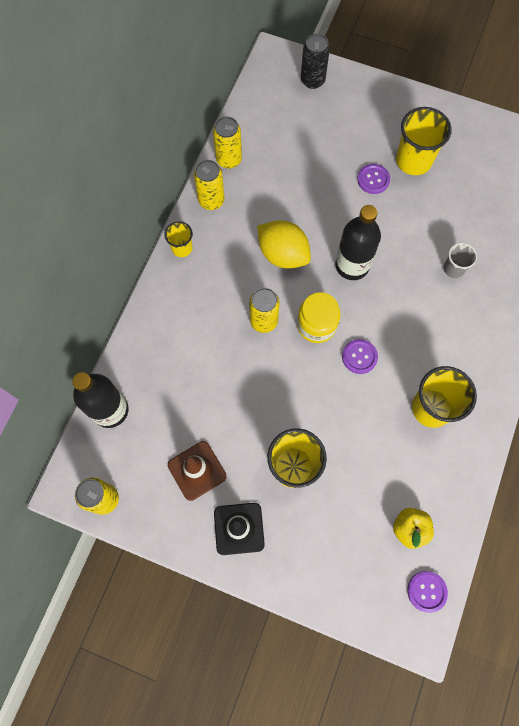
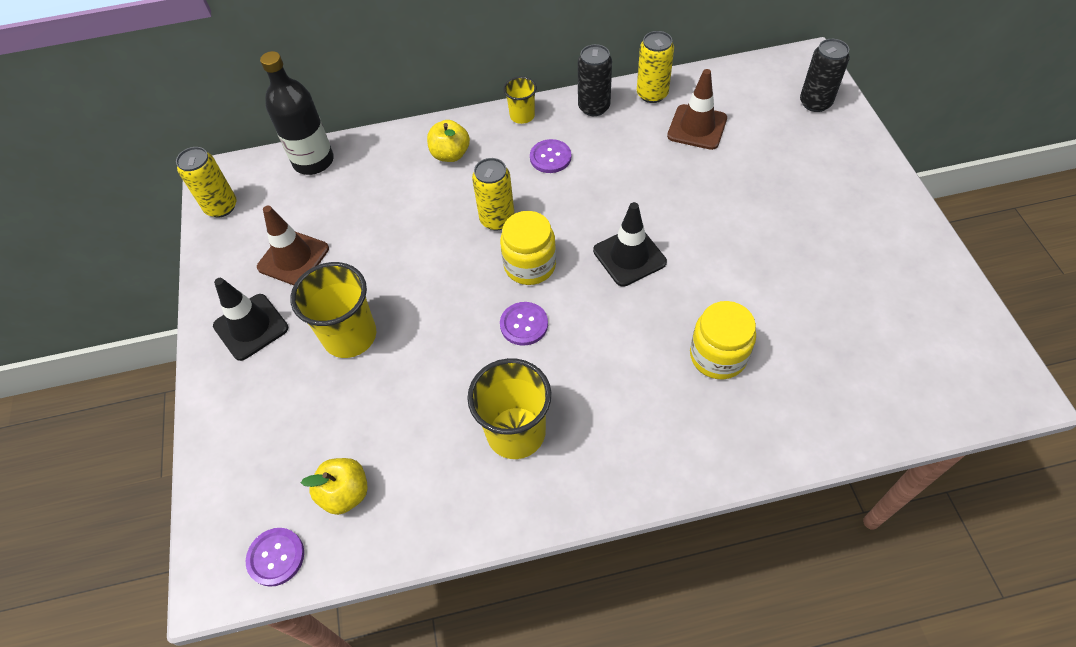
camera: 60 degrees right, 15 degrees down
(181, 315) = (450, 154): none -> yellow apple
(211, 200) = (594, 107): yellow can -> black can
(279, 156) = (697, 127): none -> brown traffic cone
(283, 254) = (587, 192): yellow lemon -> none
(352, 265) = (629, 256): black bottle -> black traffic cone
(373, 179) = (753, 217): purple button -> purple button (550, 157)
(413, 160) = (818, 239): yellow cup -> none
(453, 269) = (718, 356): grey cup -> yellow jar

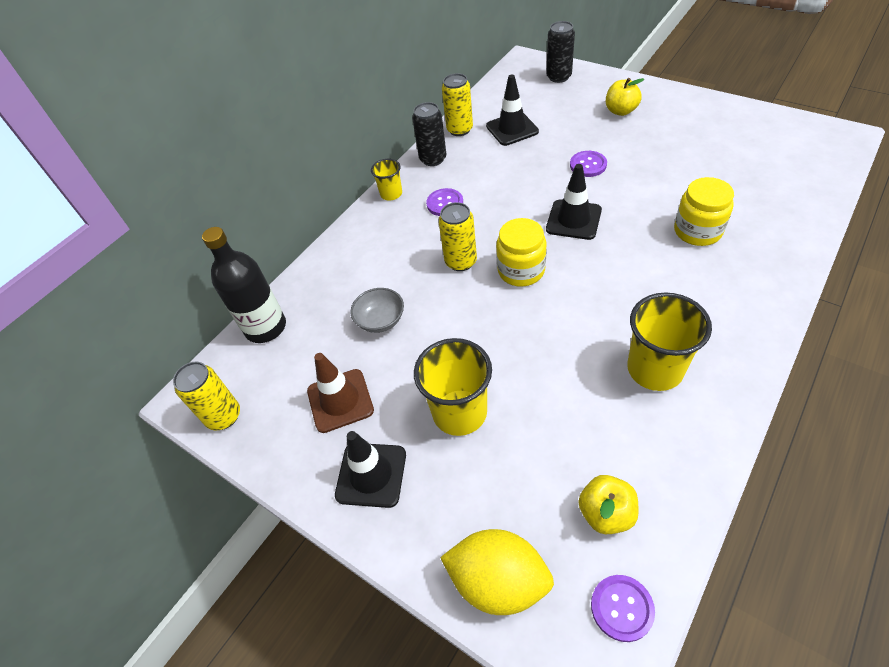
camera: 40 degrees left, 5 degrees down
(234, 466) = (498, 581): none -> yellow lemon
(386, 220) = (381, 320): none -> grey bowl
(450, 154) = (371, 249): yellow apple -> yellow apple (621, 111)
(524, 324) = (567, 305): purple button -> purple button (588, 165)
(697, 127) = (512, 129): brown traffic cone -> black traffic cone

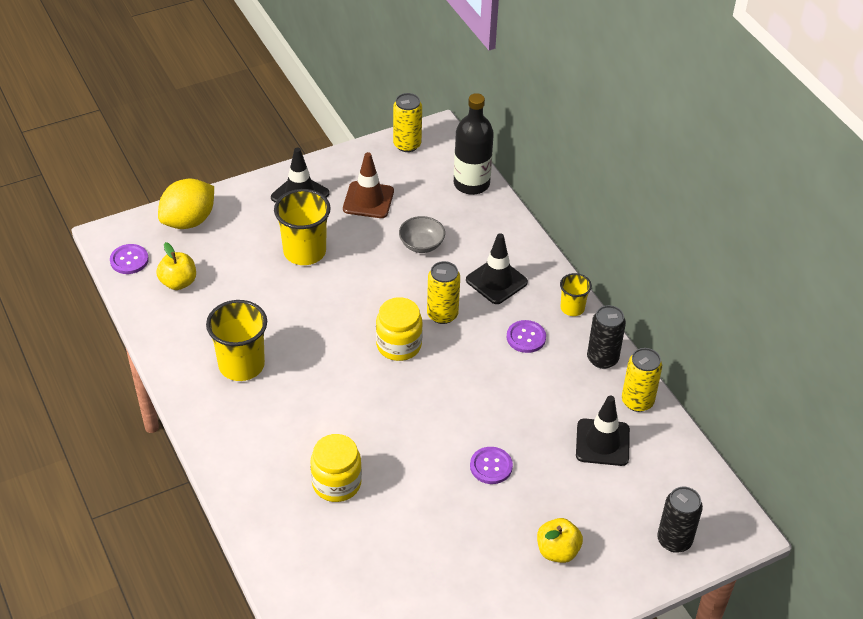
camera: 110 degrees right, 5 degrees down
(573, 220) = (426, 410): black traffic cone -> black traffic cone (496, 281)

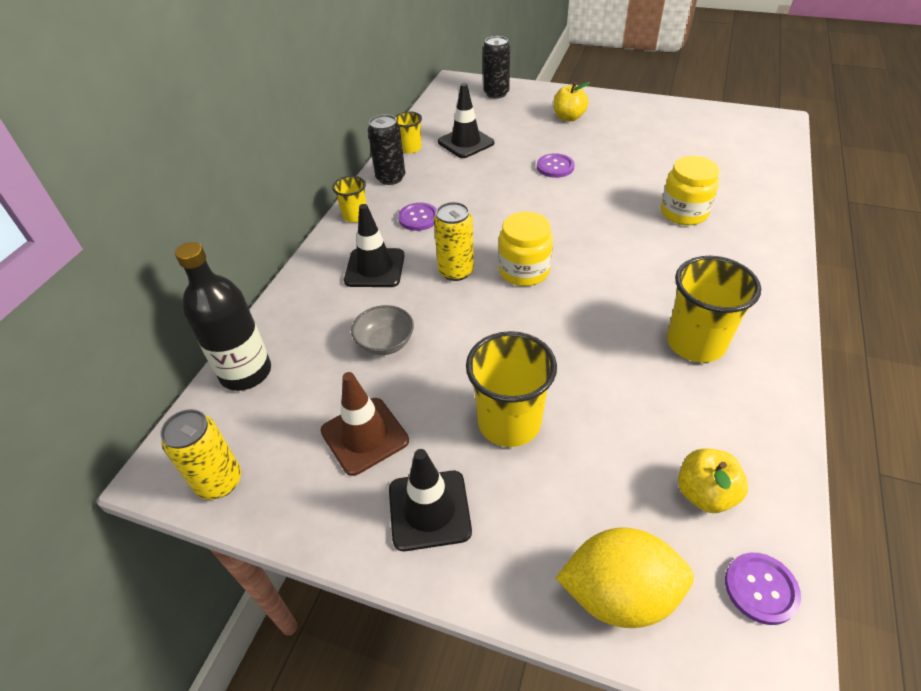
camera: 130 degrees left, 0 degrees up
(637, 401) = (410, 148): yellow can -> yellow cup

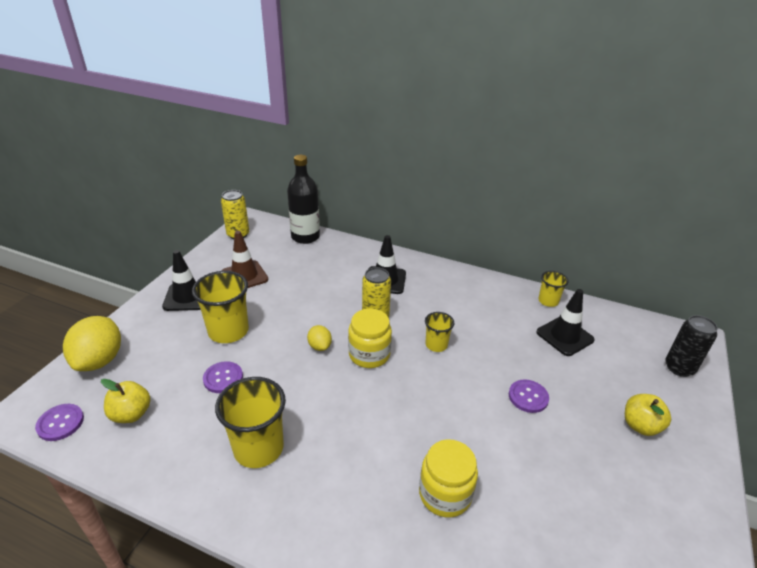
camera: 90 degrees right, 10 degrees down
(355, 216) = (447, 271): yellow cup -> yellow cup (436, 345)
(385, 343) = (312, 284): grey bowl -> none
(390, 178) = (499, 289): black can -> none
(418, 218) = (443, 302): purple button -> purple button (223, 378)
(519, 315) = (319, 346): none -> yellow lemon

